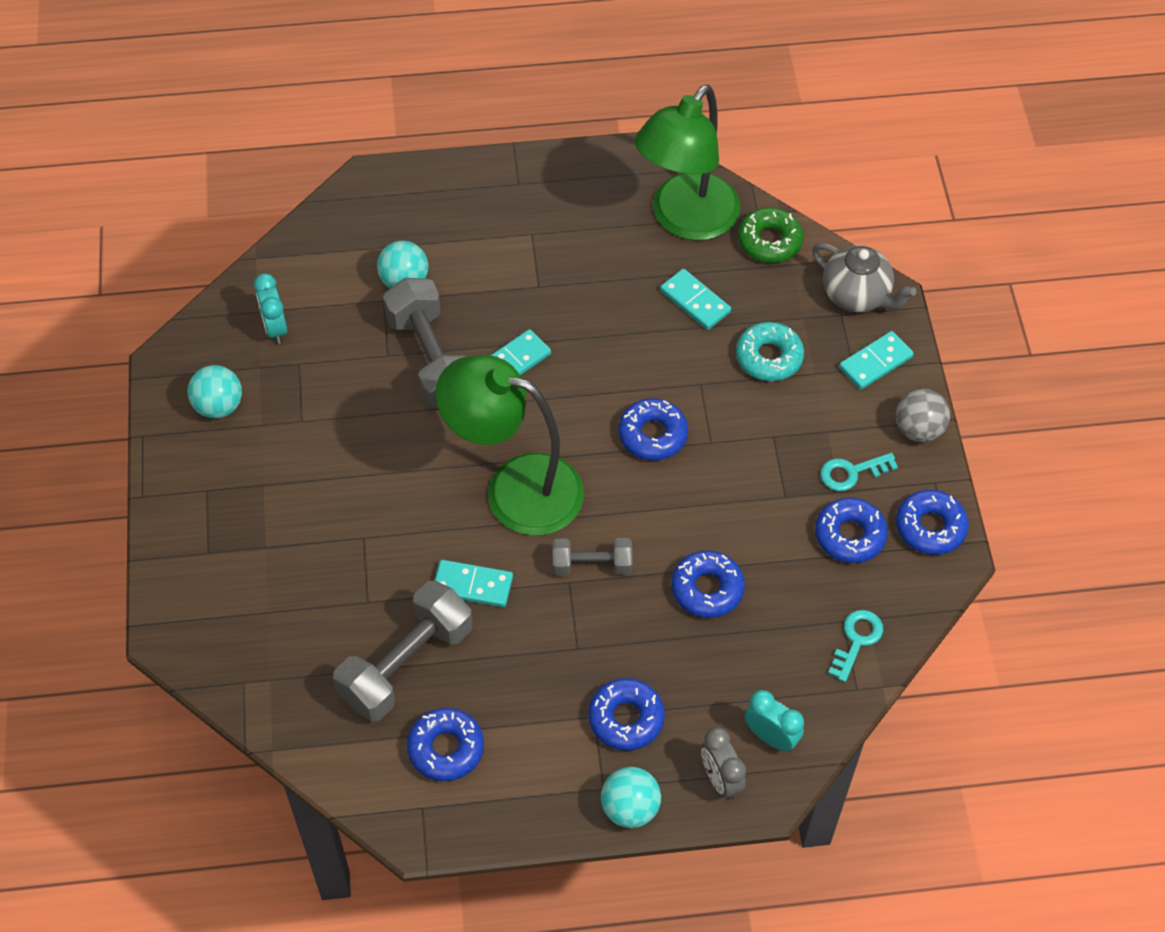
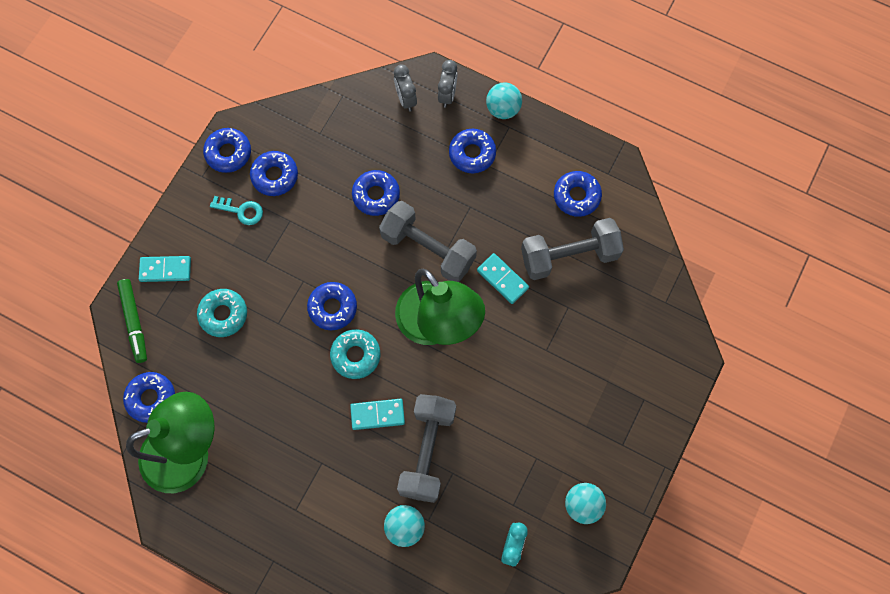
camera: 145 degrees left, 15 degrees up
(585, 403) = (355, 355): none -> turquoise donut
(592, 565) = (428, 249): grey dumbbell -> grey dumbbell, size x1.77
(695, 301) = (234, 384): turquoise domino -> none
(769, 241) = (151, 398): green donut -> blue donut
(771, 737) = (406, 99): turquoise clock -> grey clock
(857, 295) = (134, 322): grey teapot -> green marker
(857, 640) = (321, 119): turquoise key -> none
(918, 430) = (181, 212): grey ball -> none

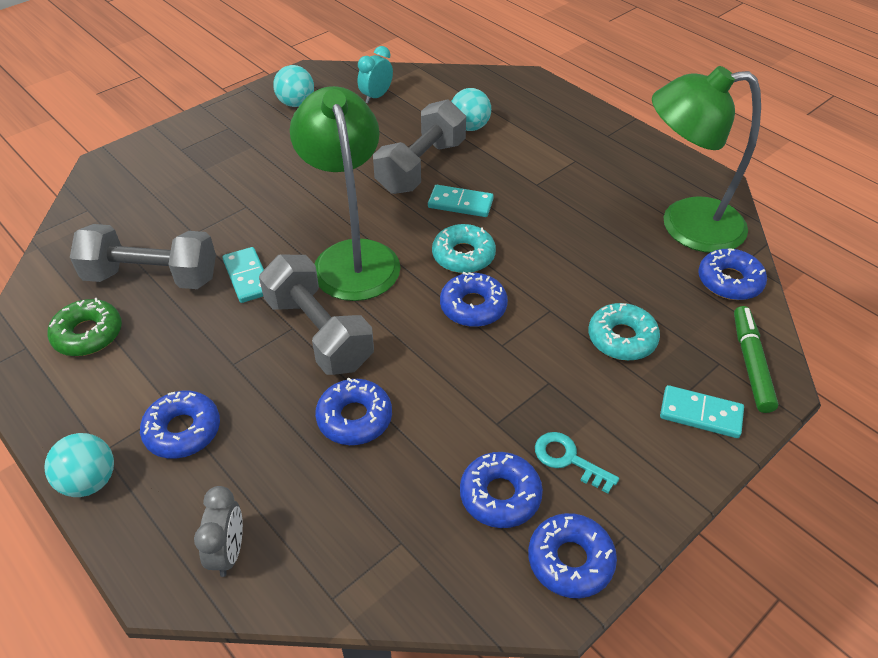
camera: 160 degrees left, 25 degrees down
(447, 95) = (157, 535): grey clock -> none
(576, 196) = (88, 334): blue donut -> green donut

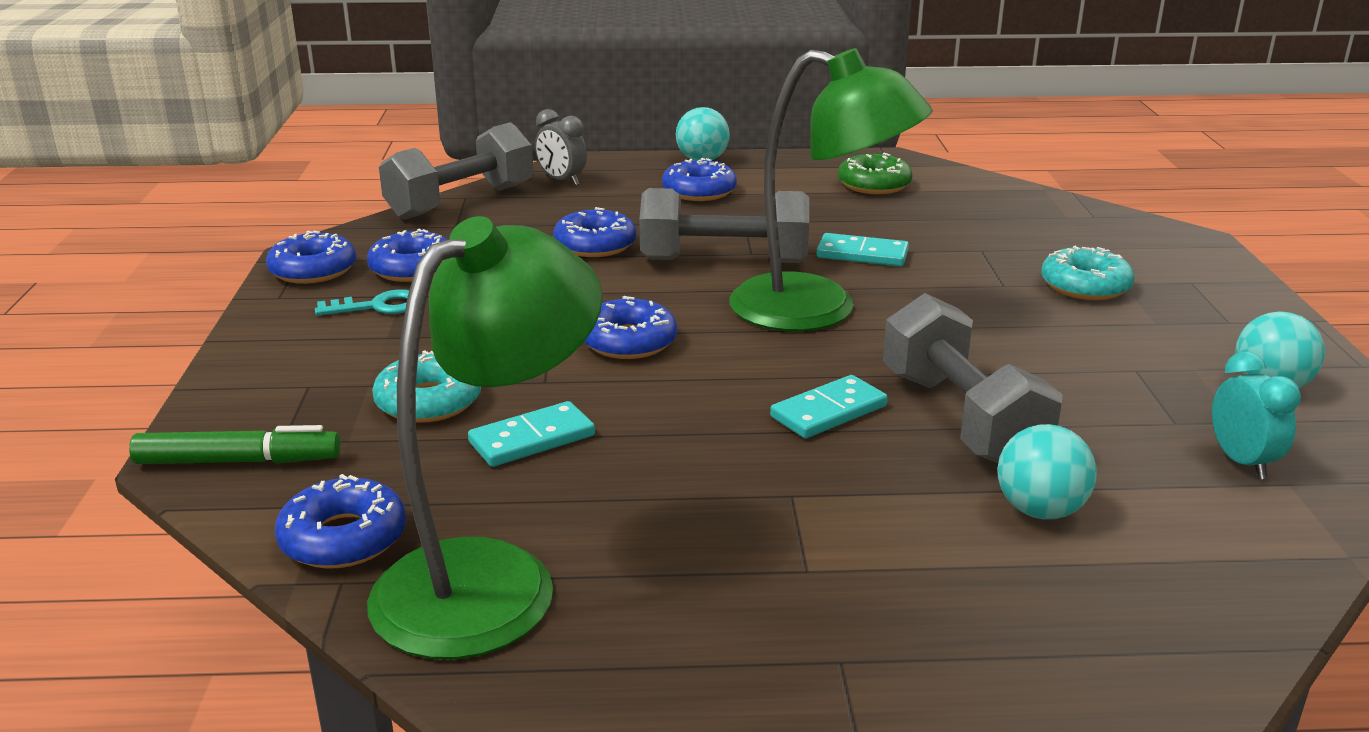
camera: 130 degrees right, 20 degrees down
(152, 277) = (925, 219): grey dumbbell -> grey dumbbell (461, 202)
(463, 255) = (719, 370): turquoise donut -> turquoise donut (1085, 286)
(700, 414) = (270, 391): turquoise domino -> turquoise domino (532, 439)
(750, 364) = (238, 461): green marker -> green marker turned 45 degrees counterclockwise

